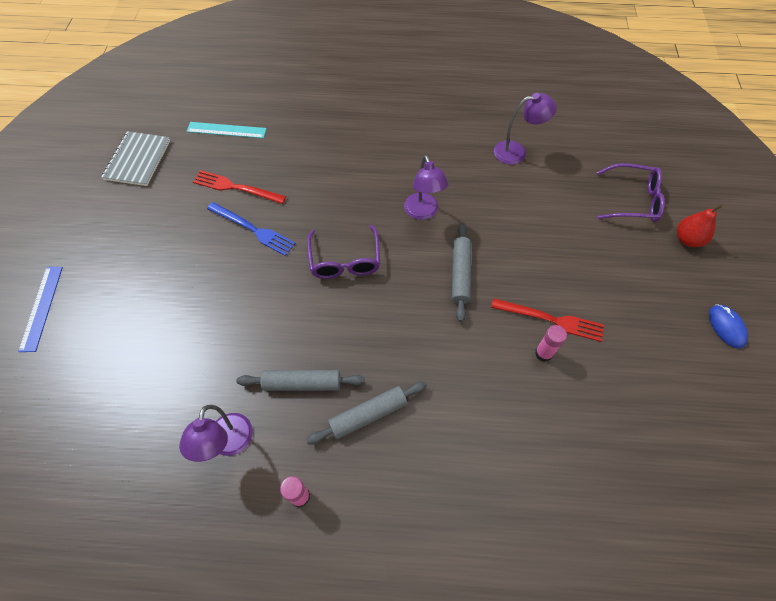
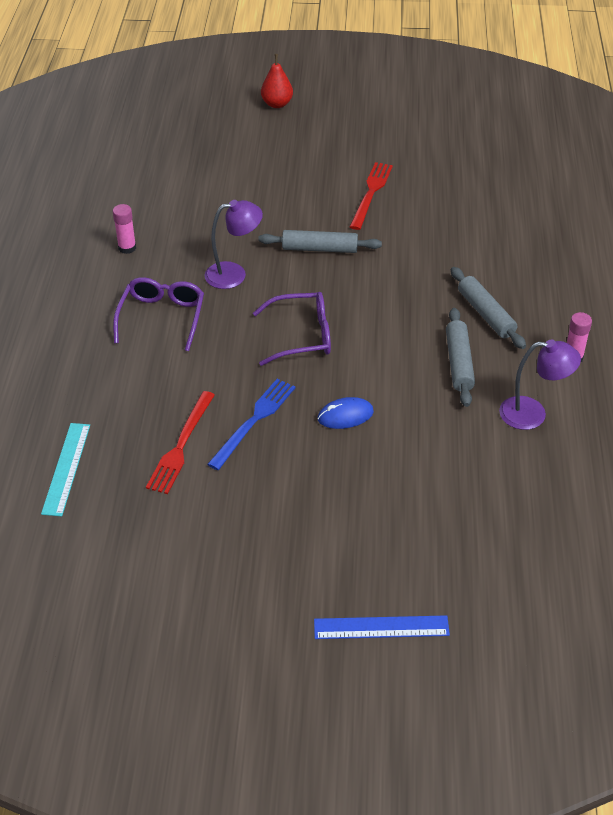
camera: 90 degrees left, 15 degrees down
(138, 160) = (114, 568): grey notebook -> none
(516, 152) = (148, 199): purple lamp -> none
(543, 353) = (407, 201): pink glue stick -> pink glue stick (127, 248)
(633, 200) = (226, 129): purple glasses -> purple glasses (162, 317)
(726, 327) = (372, 98): blue mouse -> blue mouse (345, 415)

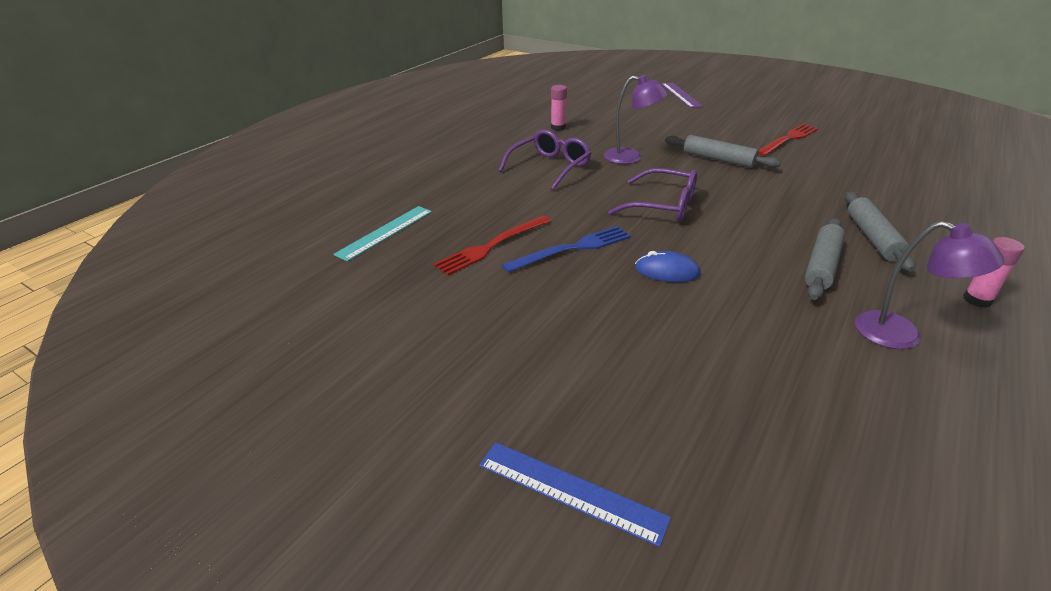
camera: 30 degrees right, 10 degrees down
(228, 142) = (681, 95): none -> purple ruler
(277, 104) = (734, 85): red pear -> none

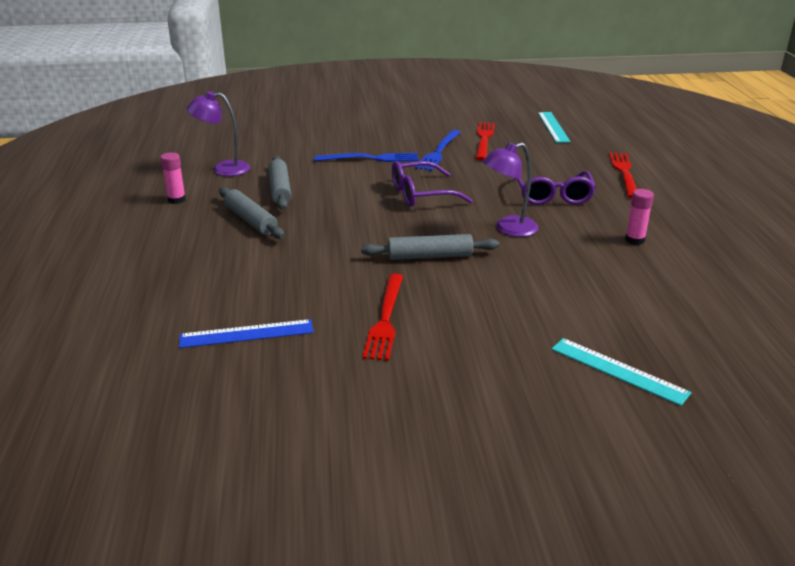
camera: 140 degrees right, 5 degrees down
(453, 164) = (624, 173): none -> red fork
(570, 491) = (331, 97): blue ruler -> blue ruler (246, 333)
(667, 271) = (371, 158): blue mouse -> blue fork
(681, 95) = (618, 370): purple ruler -> turquoise ruler

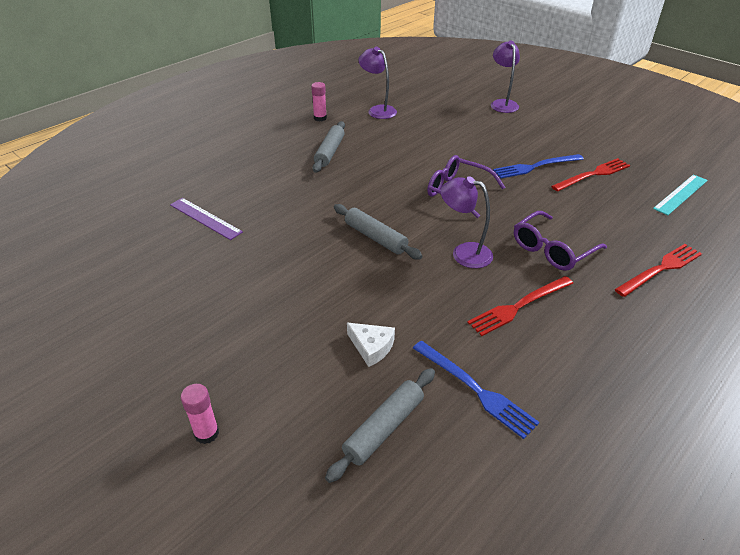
camera: 50 degrees right, 10 degrees up
(246, 333) = (205, 218): blue ruler -> purple ruler
(280, 190) = (381, 140): grey rolling pin -> grey rolling pin (384, 428)
(324, 120) = (502, 104): none -> purple lamp
(371, 158) = (477, 147): blue fork -> blue fork (475, 389)
(385, 319) = (275, 259): red fork -> red fork (519, 306)
(577, 320) = (372, 347): none -> white cheese
(618, 370) = (323, 400): turquoise ruler -> none
(635, 240) = (542, 326): pink glue stick -> pink glue stick (206, 433)

